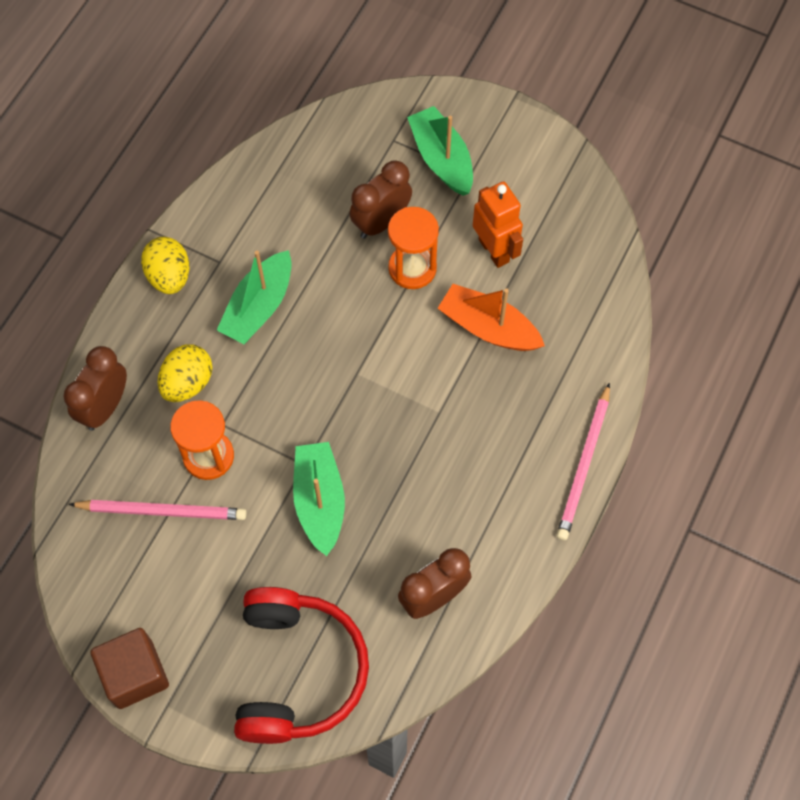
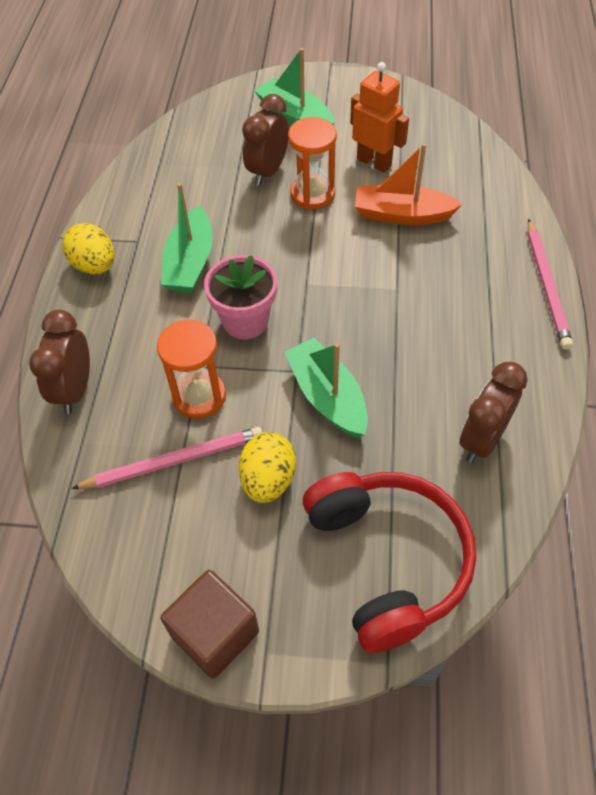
camera: 20 degrees left, 10 degrees down
(187, 383) = (150, 342): yellow egg -> yellow egg (268, 480)
(282, 393) = (245, 321): none -> pink flower pot

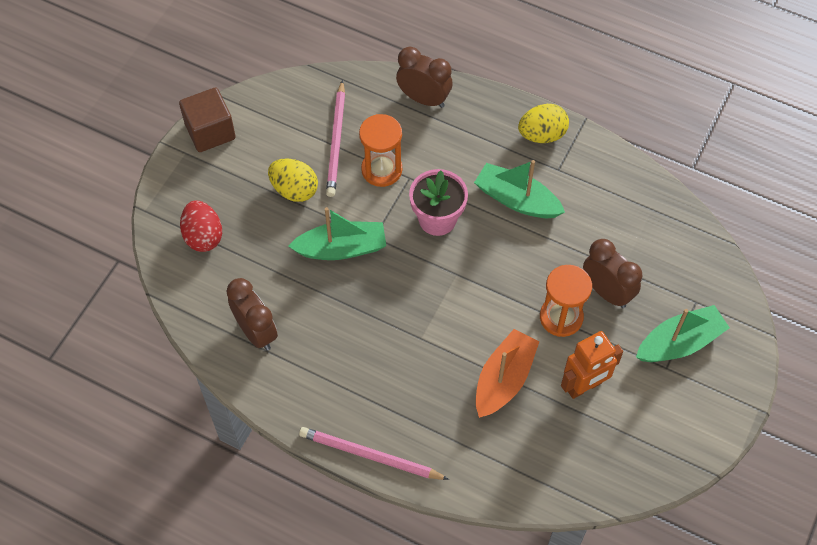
camera: 110 degrees right, 5 degrees up
(388, 560) = (203, 236): red headphones -> red egg

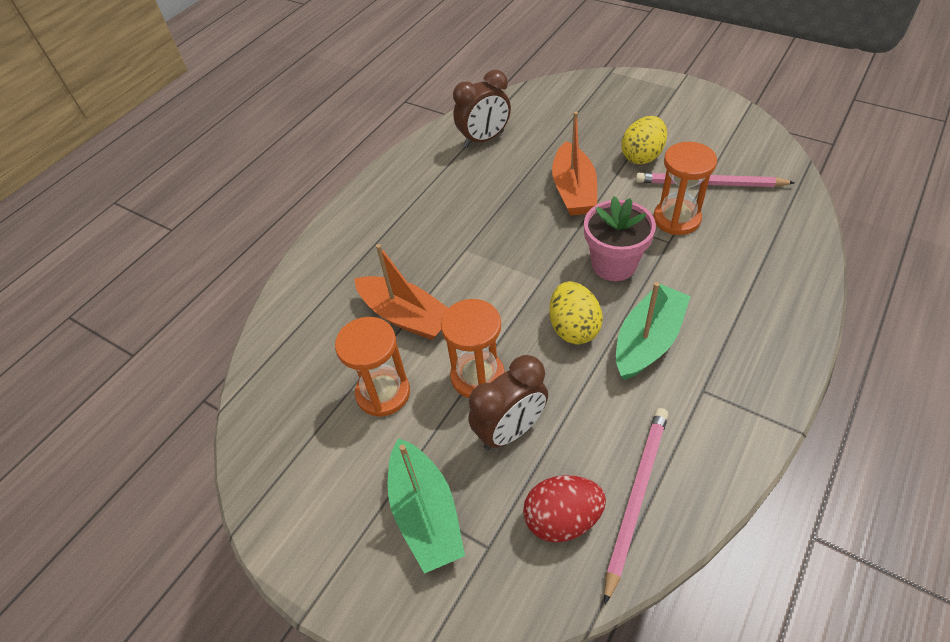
camera: 100 degrees right, 10 degrees down
(203, 236) = (585, 104): red egg -> red egg (562, 519)
(210, 131) = (704, 101): brown cube -> none
(341, 248) = (573, 190): green boat -> orange boat
(370, 456) = (347, 213): pink pencil -> pink pencil (636, 497)
(424, 99) = (788, 255): brown clock -> none
(542, 135) = (759, 375): yellow egg -> yellow egg (573, 328)
(584, 386) = (383, 393): orange robot -> orange hourglass

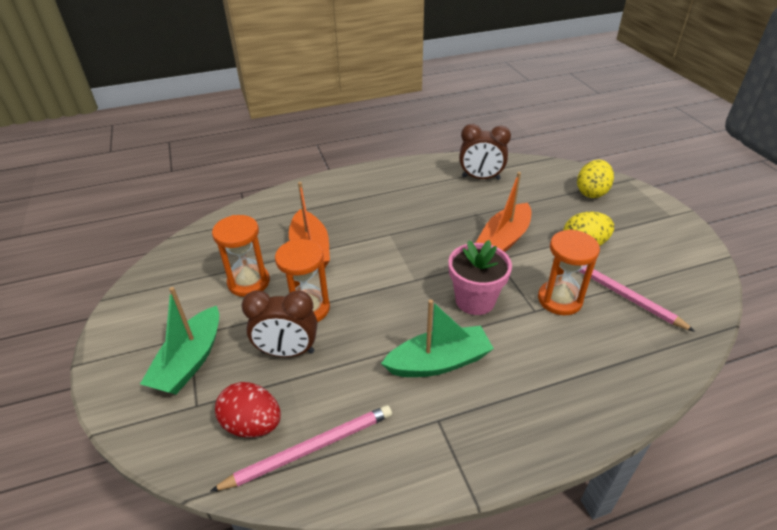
camera: 35 degrees right, 10 degrees down
(573, 328) = (399, 321): yellow egg -> yellow egg (591, 192)

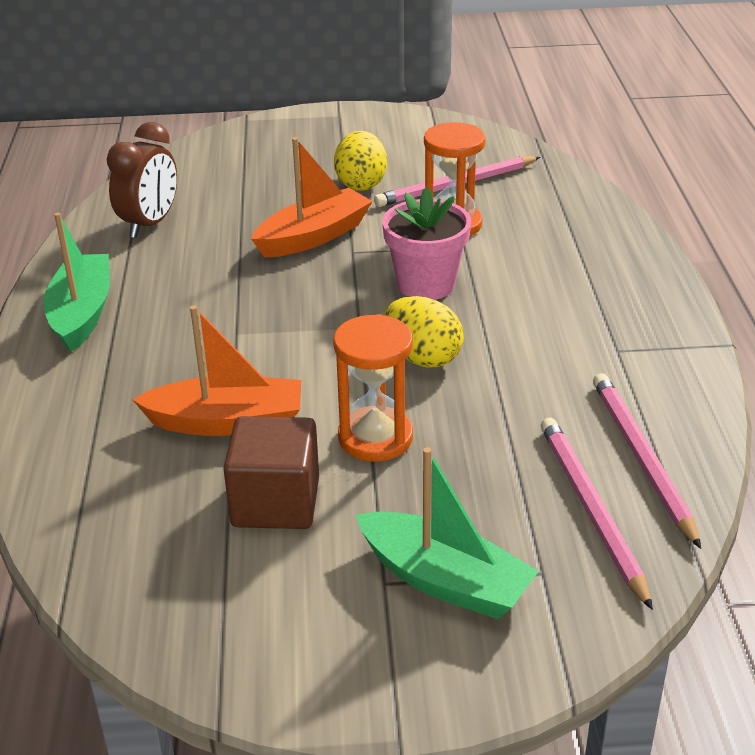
camera: 75 degrees left, 5 degrees down
(249, 282) = (275, 502): orange hourglass -> brown cube
(252, 424) = (591, 510): red egg -> pink pencil
(287, 352) = (462, 466): brown clock -> none
(439, 362) = (526, 333): green boat -> green boat (82, 313)
(504, 239) = (313, 236): orange boat -> orange boat turned 90 degrees counterclockwise
(591, 192) = (255, 150): yellow egg -> yellow egg (422, 358)

